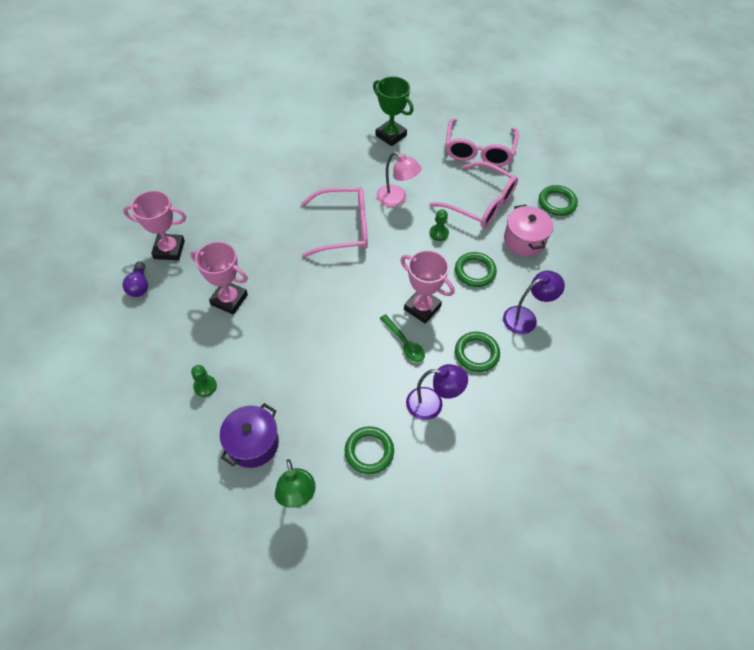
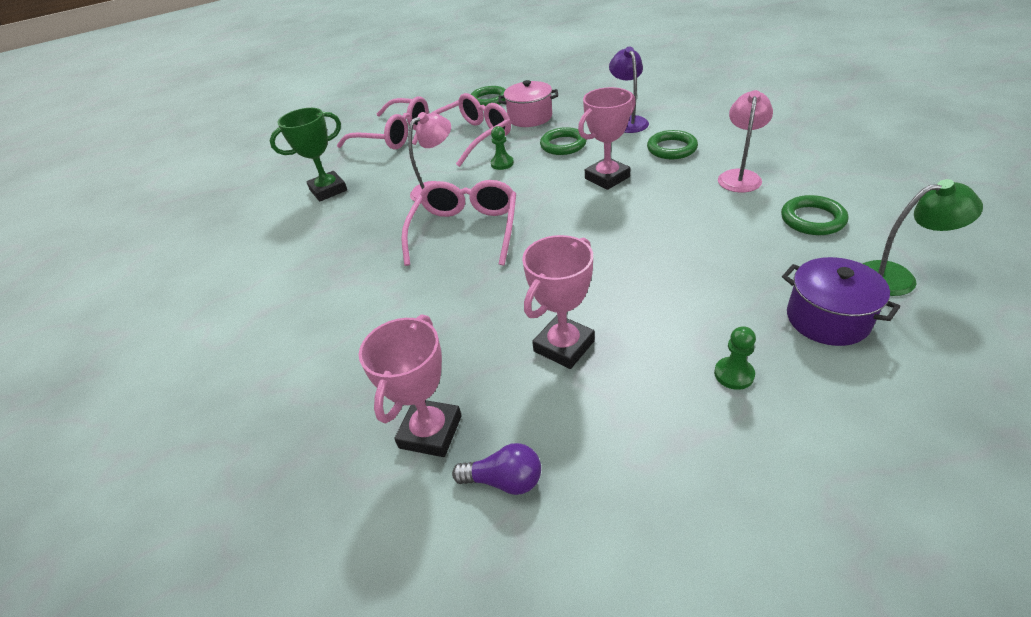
camera: 70 degrees left, 15 degrees down
(404, 343) = (656, 191): green spoon -> none
(432, 404) = (739, 176): purple lamp -> pink lamp

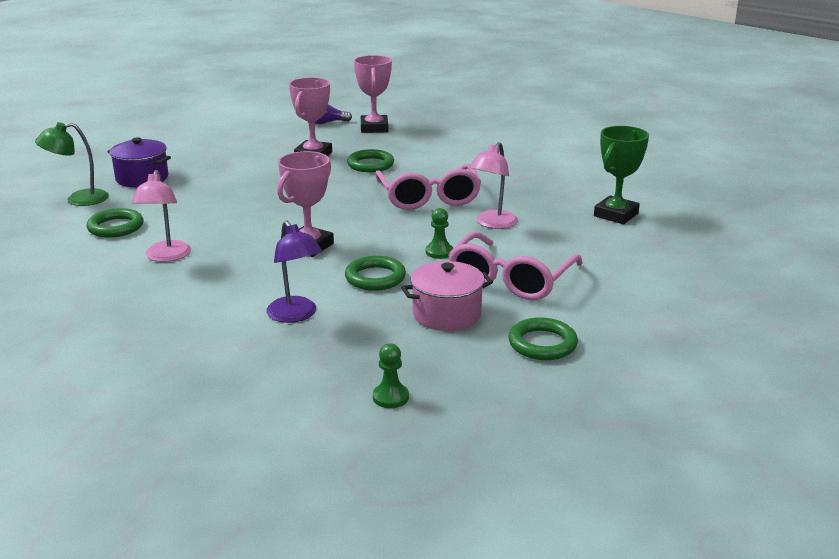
camera: 155 degrees right, 15 degrees down
(394, 135) = (627, 276): pink glasses -> none
(671, 148) = (236, 281): green ring -> green ring (370, 165)
(734, 374) = (209, 156): green pawn -> green pawn (390, 397)

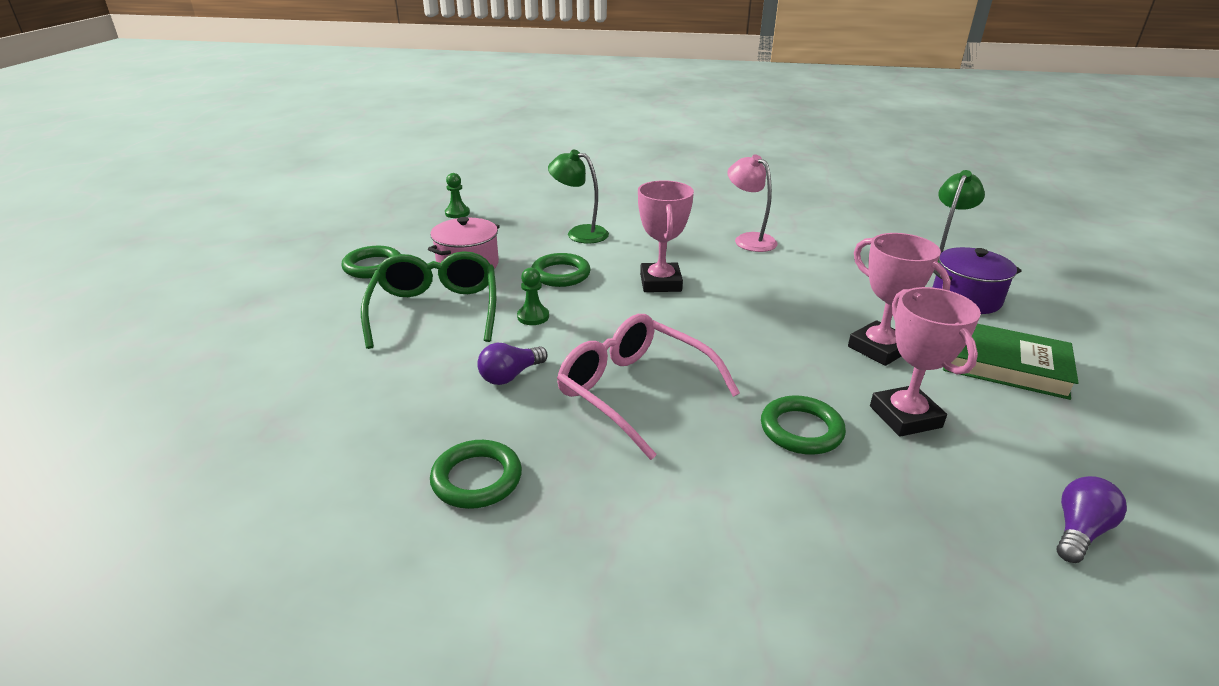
camera: 145 degrees right, 5 degrees up
(116, 227) = (843, 247): green ring -> green ring (477, 479)
(216, 154) = (1004, 365): none -> green book
(296, 315) = (579, 233): purple lamp -> green lamp
(374, 128) = (982, 557): pink trophy -> pink trophy (878, 349)
(492, 224) = (510, 375): pink lamp -> purple light bulb
(510, 280) = (435, 310): pink glasses -> green glasses
(615, 215) = (345, 460): green trophy -> none

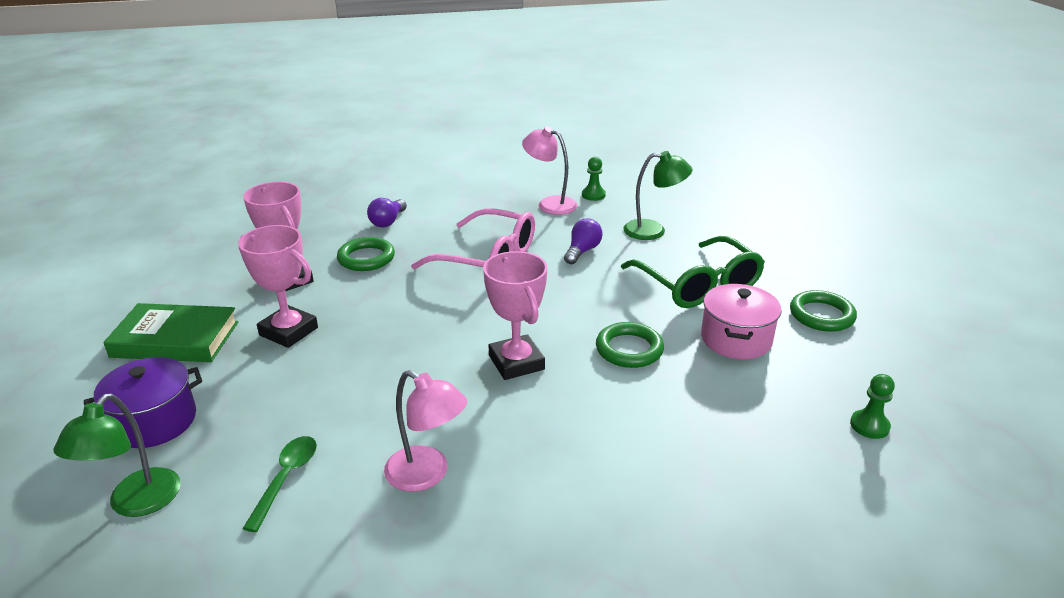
camera: 160 degrees right, 0 degrees up
(477, 479) = (550, 204): green ring -> pink lamp
(533, 317) = (610, 297): green pawn -> green pawn (593, 195)
(579, 233) = (667, 426): green lamp -> green lamp (653, 231)
(843, 252) = (286, 479): none -> green spoon
(1079, 531) = (213, 241): purple light bulb -> purple light bulb (388, 221)

